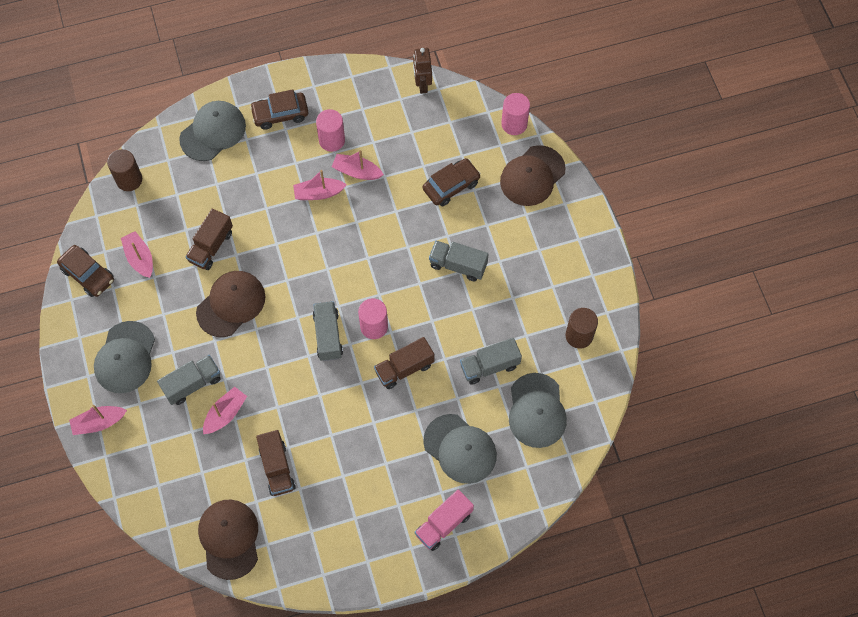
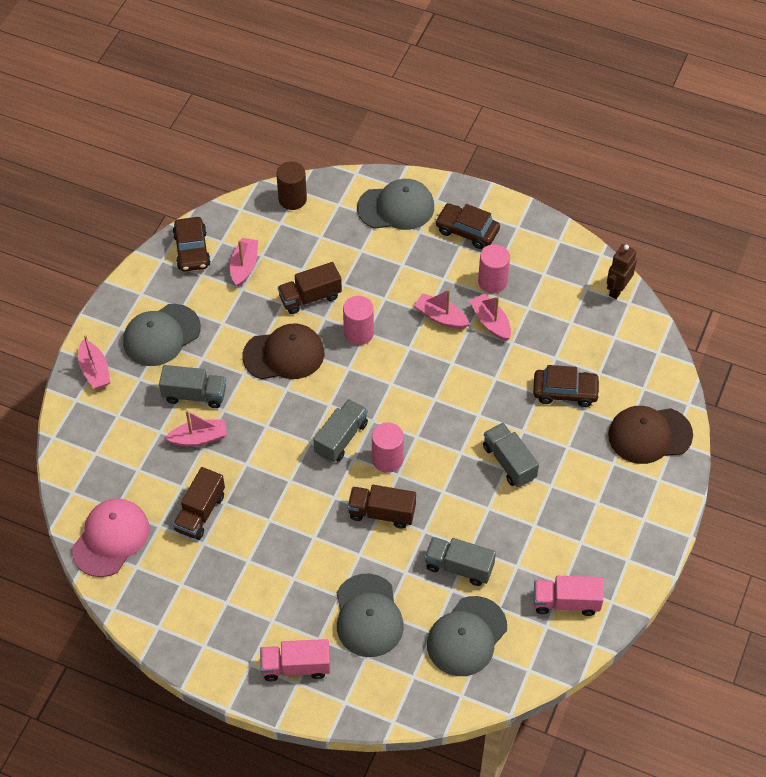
camera: 40 degrees right, 10 degrees down
(99, 423) = (95, 370): pink boat -> pink boat turned 135 degrees counterclockwise
(229, 539) = (110, 538): brown cap -> pink cap
(514, 124) = (673, 379): pink cylinder -> pink cylinder (358, 333)
(579, 335) = (566, 602): brown cylinder -> pink truck

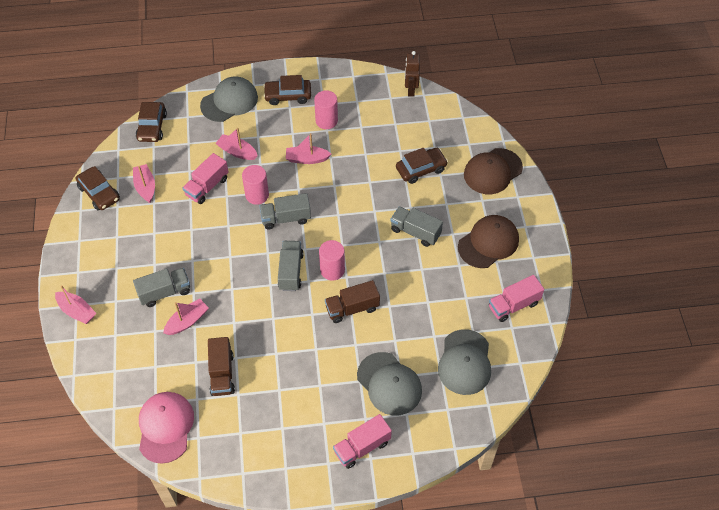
camera: 30 degrees left, 0 degrees up
(161, 335) = (113, 262): grey cap -> none
(284, 354) = (213, 234): brown cap -> brown cap (488, 243)
(292, 199) = (152, 127): brown cylinder -> brown car
(310, 297) = (207, 186): brown truck -> pink truck
(459, 567) = (428, 318): grey truck -> grey truck (286, 218)
(491, 322) = (342, 147): pink boat -> pink boat (237, 152)

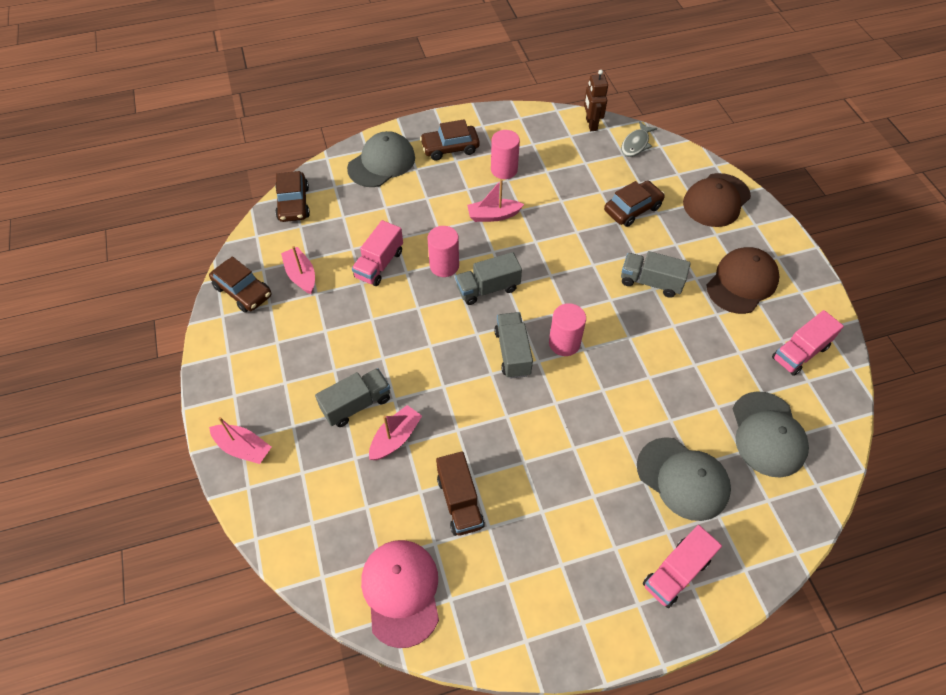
camera: 10 degrees left, 0 degrees up
(237, 152) = (406, 218): pink boat -> none
(352, 308) = (604, 387): brown truck -> none
(442, 113) = (636, 144): none -> grey fish

